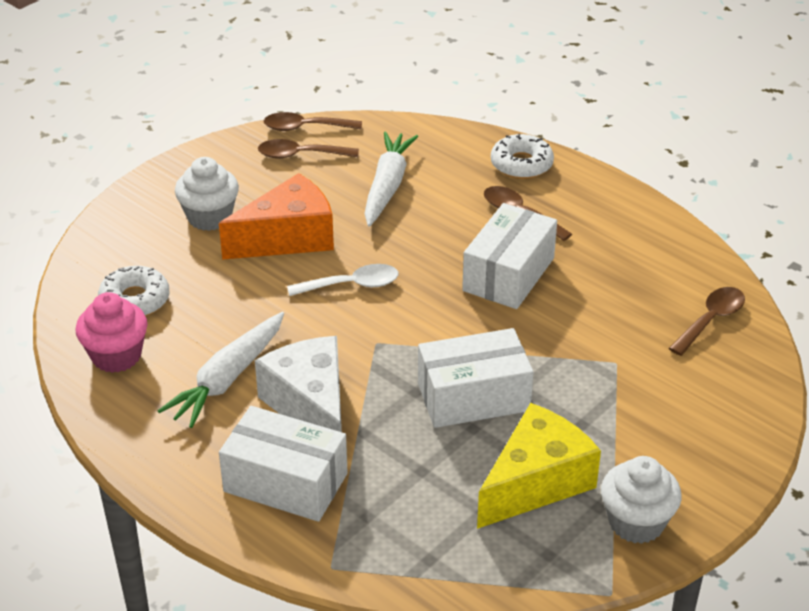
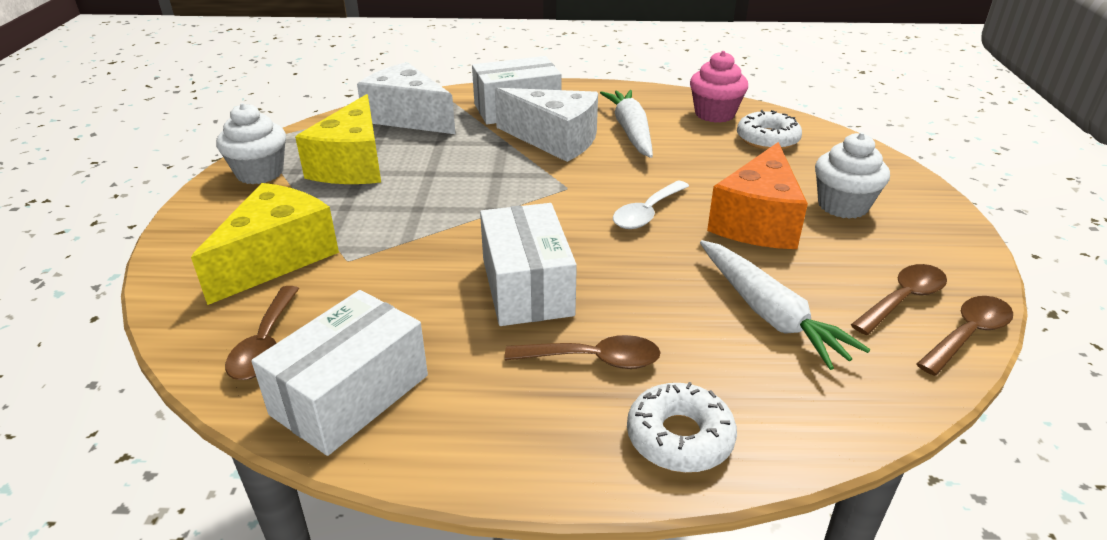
camera: 140 degrees right, 5 degrees down
(415, 539) = (408, 117): none -> white cheese
(473, 397) = (450, 188): white box -> white box (350, 395)
(670, 393) = (277, 258): none -> yellow cheese

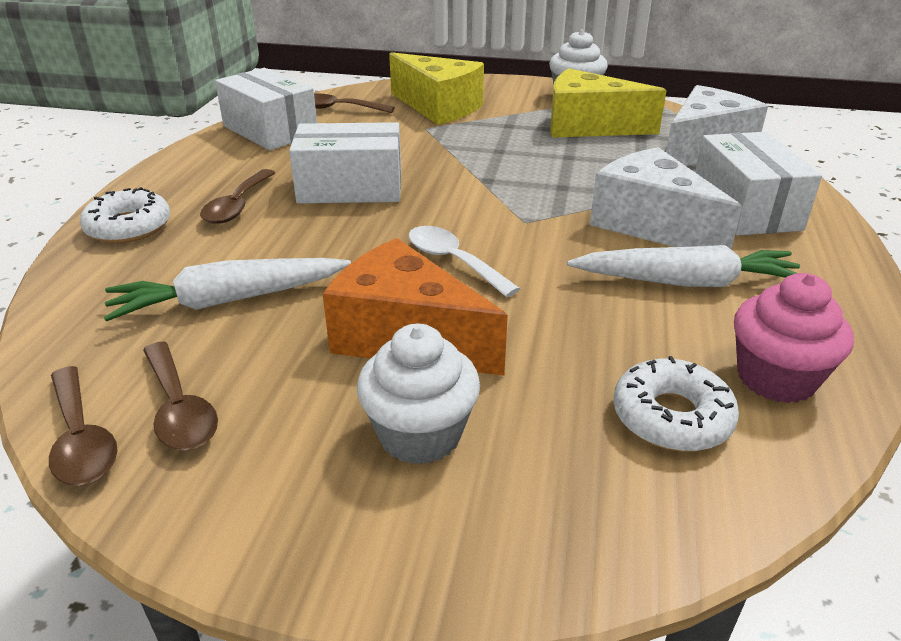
camera: 100 degrees right, 0 degrees up
(555, 140) = (651, 225): white cheese -> white cheese turned 105 degrees clockwise

